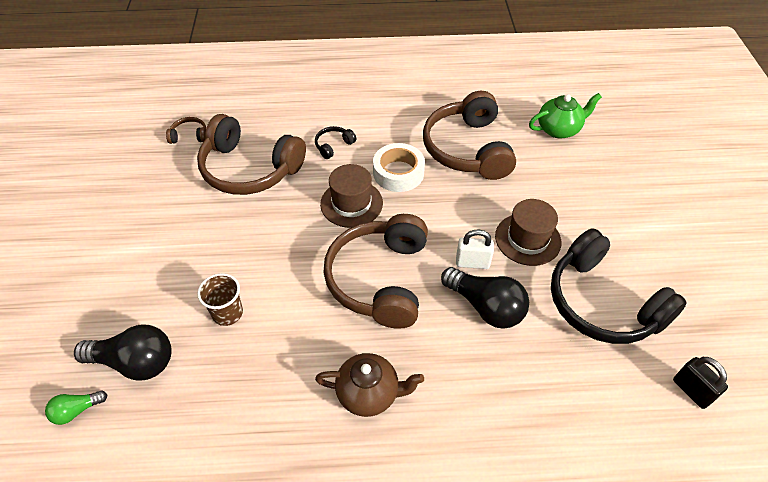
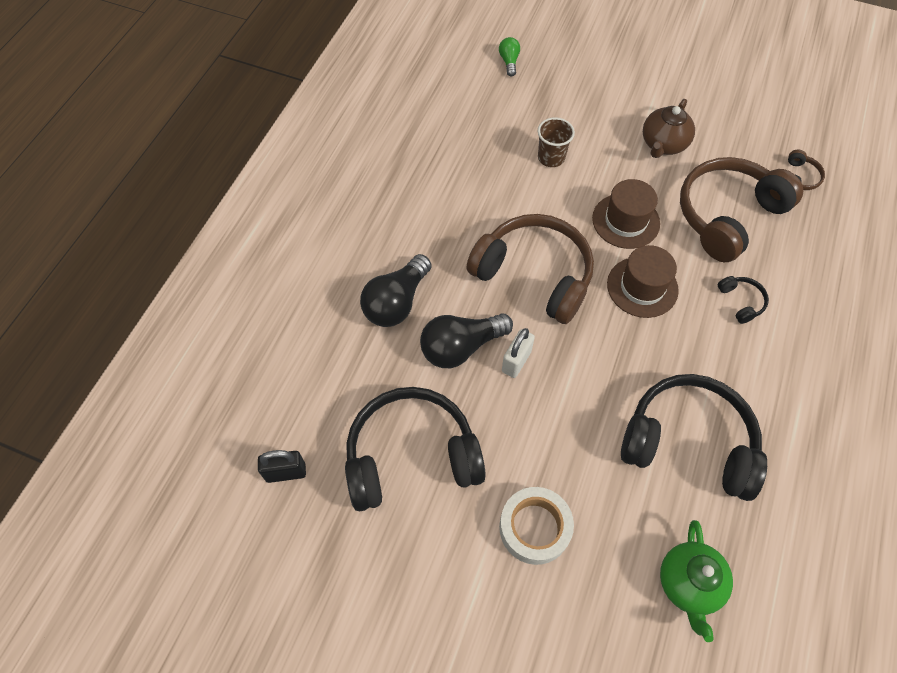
camera: 115 degrees right, 10 degrees up
(135, 362) = (533, 96): black light bulb -> black light bulb (397, 302)
(369, 393) = (427, 226): brown teapot -> brown teapot (663, 144)
(398, 173) = (673, 349): white tape -> white tape (534, 528)
(467, 149) = (688, 442): brown headphones -> black headphones
(527, 239) = (522, 431): brown hat -> brown hat (625, 221)

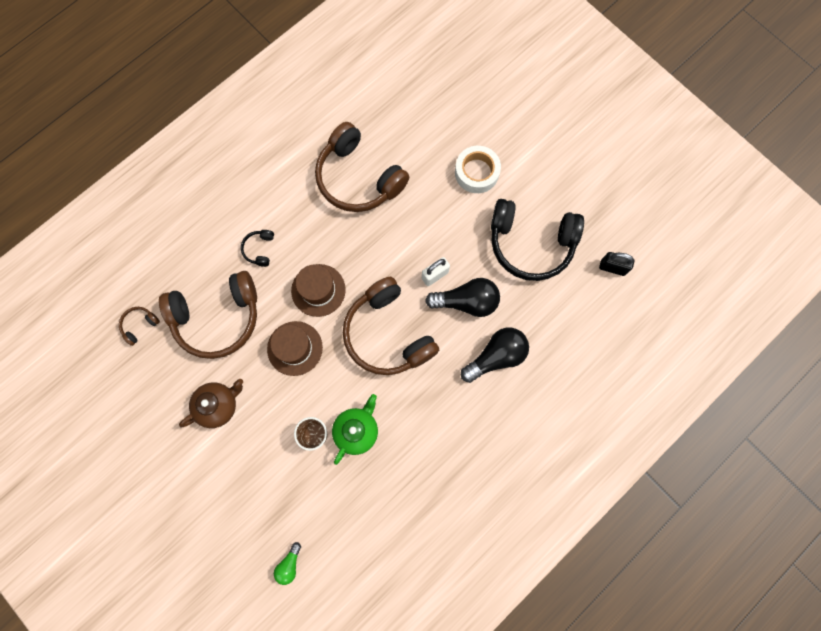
camera: 155 degrees left, 15 degrees up
(688, 442) = (358, 178): black headphones -> brown headphones
(688, 584) = (408, 110): green teapot -> green teapot (357, 430)

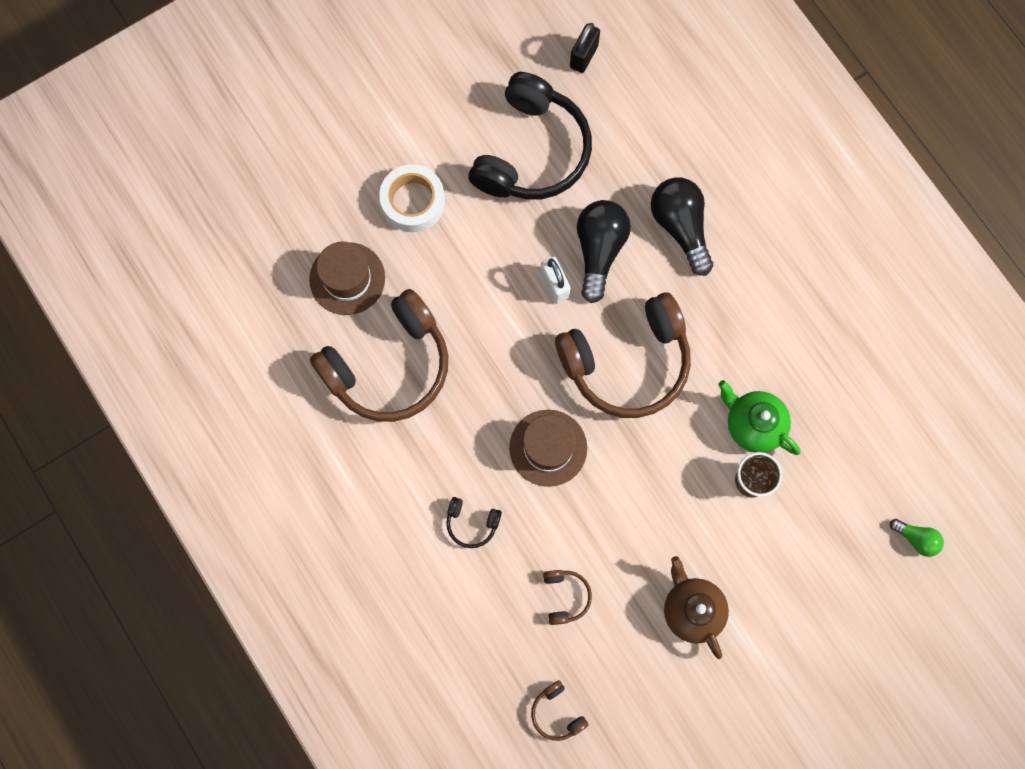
camera: 80 degrees left, 0 degrees up
(217, 318) = (565, 596): brown headphones -> brown headphones, size x0.41
(295, 348) = (627, 492): brown hat -> brown hat (347, 278)

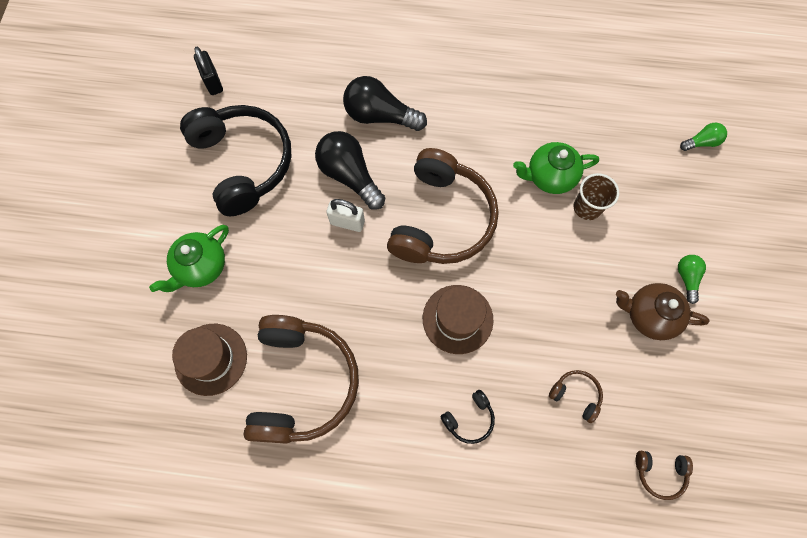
camera: 50 degrees left, 5 degrees down
(413, 202) = (201, 267): white tape -> green teapot
(757, 619) = (686, 278): none -> green light bulb

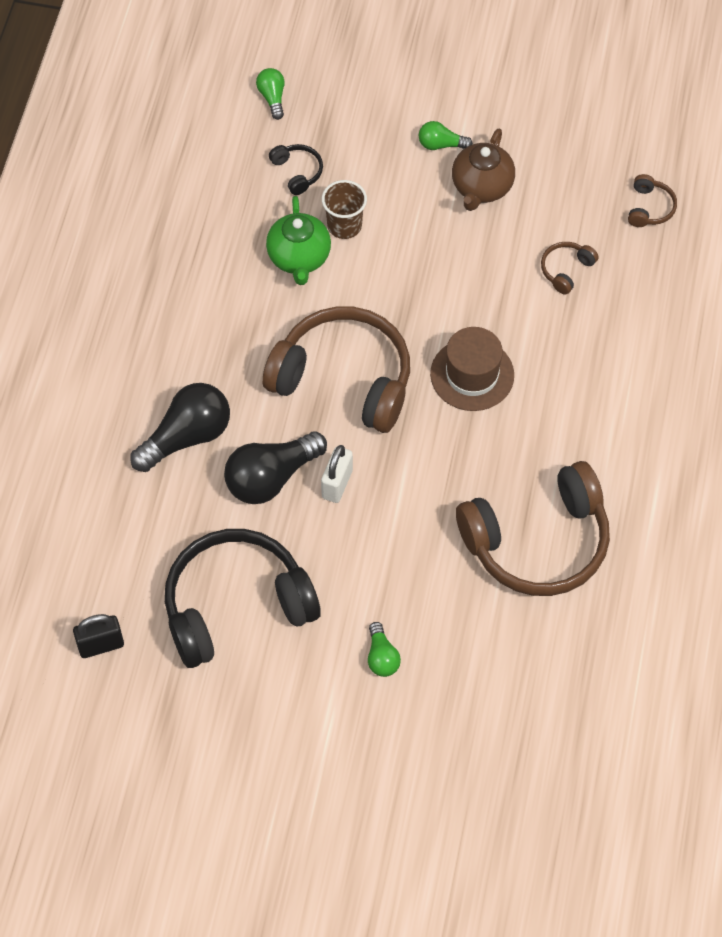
camera: 85 degrees left, 10 degrees down
(201, 267) = (381, 657): green teapot -> green light bulb
(211, 359) = (503, 644): brown hat -> none
(302, 382) = (538, 542): brown headphones -> brown headphones turned 150 degrees clockwise
(380, 116) = (187, 437): black light bulb -> black light bulb turned 150 degrees counterclockwise
(469, 419) = (587, 374): black headphones -> black headphones (297, 172)

